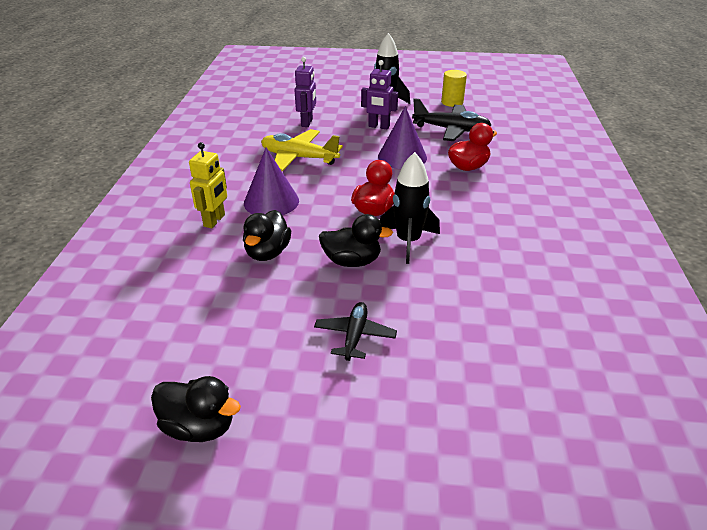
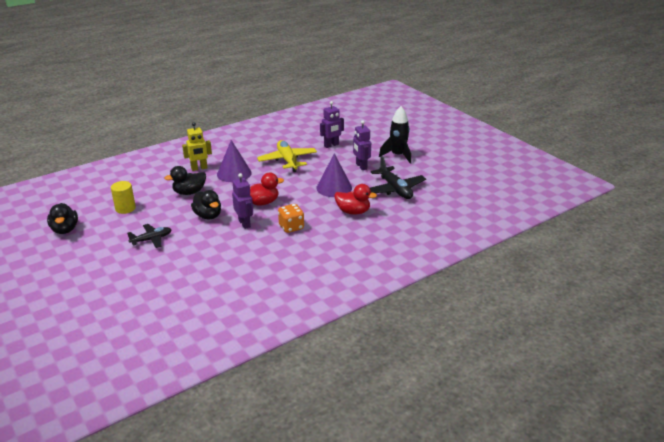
camera: 50 degrees right, 5 degrees down
(408, 242) = (244, 223): black rocket -> purple robot
(452, 102) = (437, 175): yellow cylinder -> yellow cylinder (125, 208)
(456, 214) = (291, 227): none -> orange dice

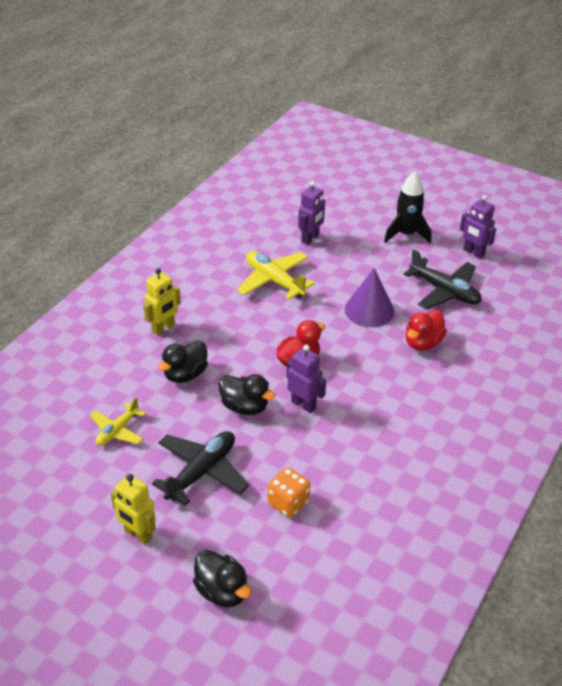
camera: 25 degrees left, 10 degrees up
(65, 229) = (60, 496): black duck -> black duck (222, 591)
(87, 258) = (138, 534): none -> yellow robot
(125, 208) = (117, 431): yellow cylinder -> yellow plane
(151, 239) = (201, 472): black plane -> black plane, size x1.61
(234, 173) = (220, 323): purple cone -> none
(291, 227) = (367, 391): orange dice -> orange dice (288, 502)
(353, 212) = (422, 343): red duck -> red duck turned 135 degrees clockwise
(361, 166) = (375, 265): purple robot -> purple robot (473, 252)

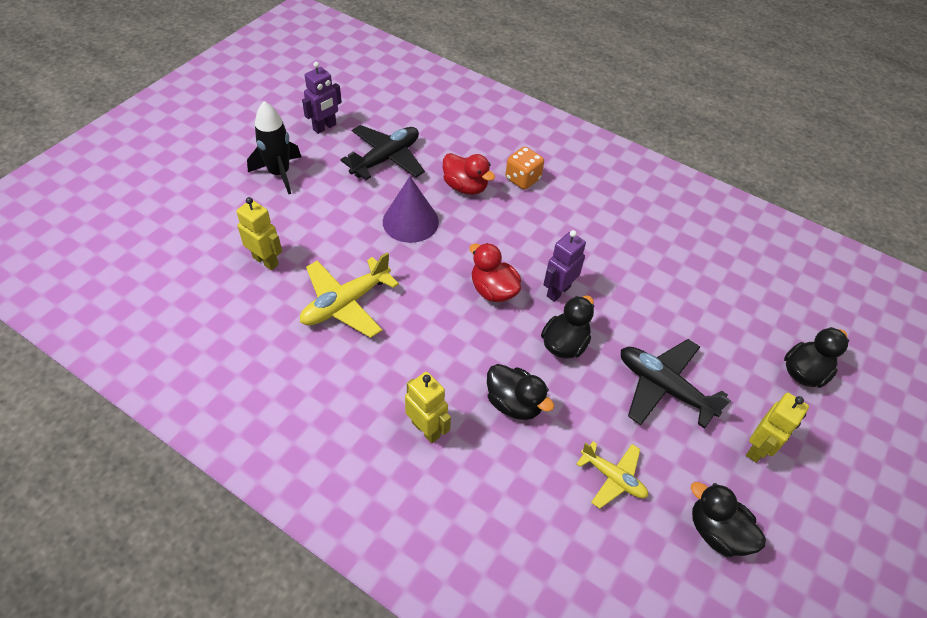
camera: 90 degrees left, 10 degrees up
(66, 492) = (717, 531): none -> black duck
(288, 502) = (690, 314): orange dice -> orange dice (522, 179)
(310, 239) = (266, 261): purple robot -> yellow robot

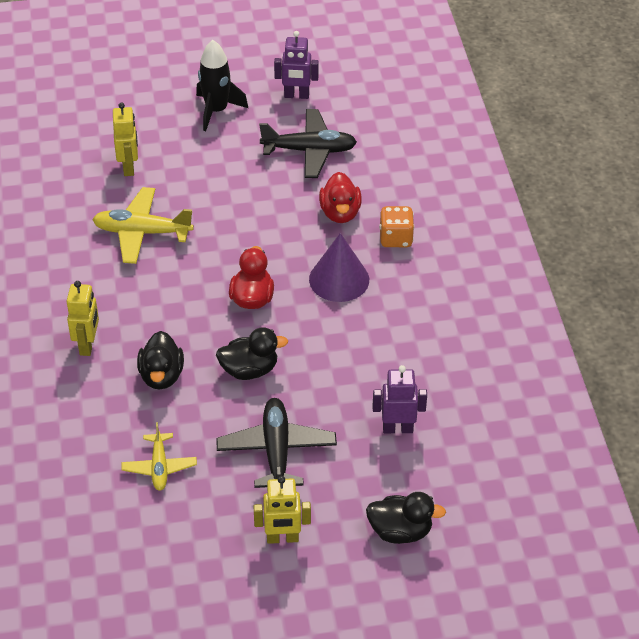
camera: 50 degrees right, 5 degrees down
(410, 221) = (262, 209): purple cone -> purple cone (339, 279)
(558, 291) = (298, 334): purple robot -> purple robot (397, 428)
(717, 531) = (178, 550): black duck -> none

